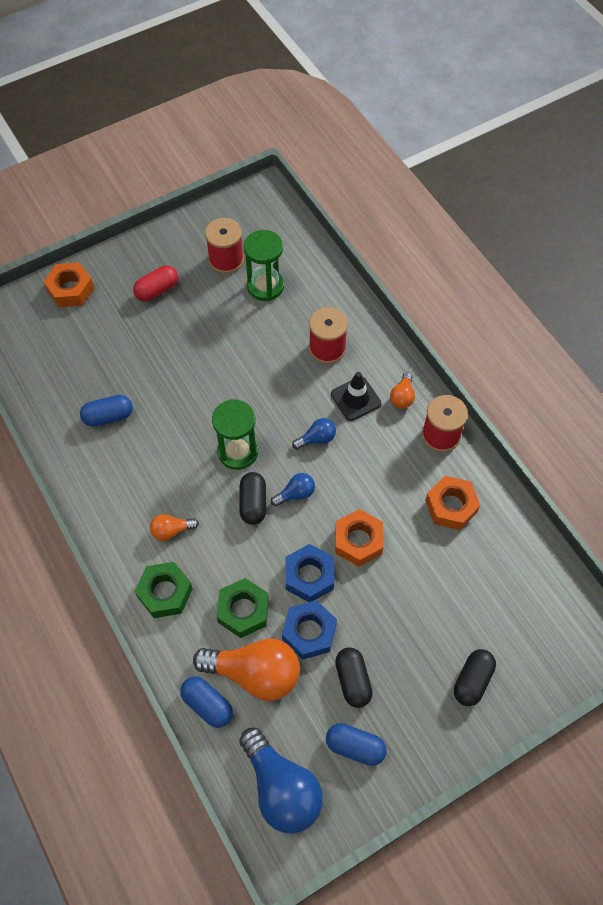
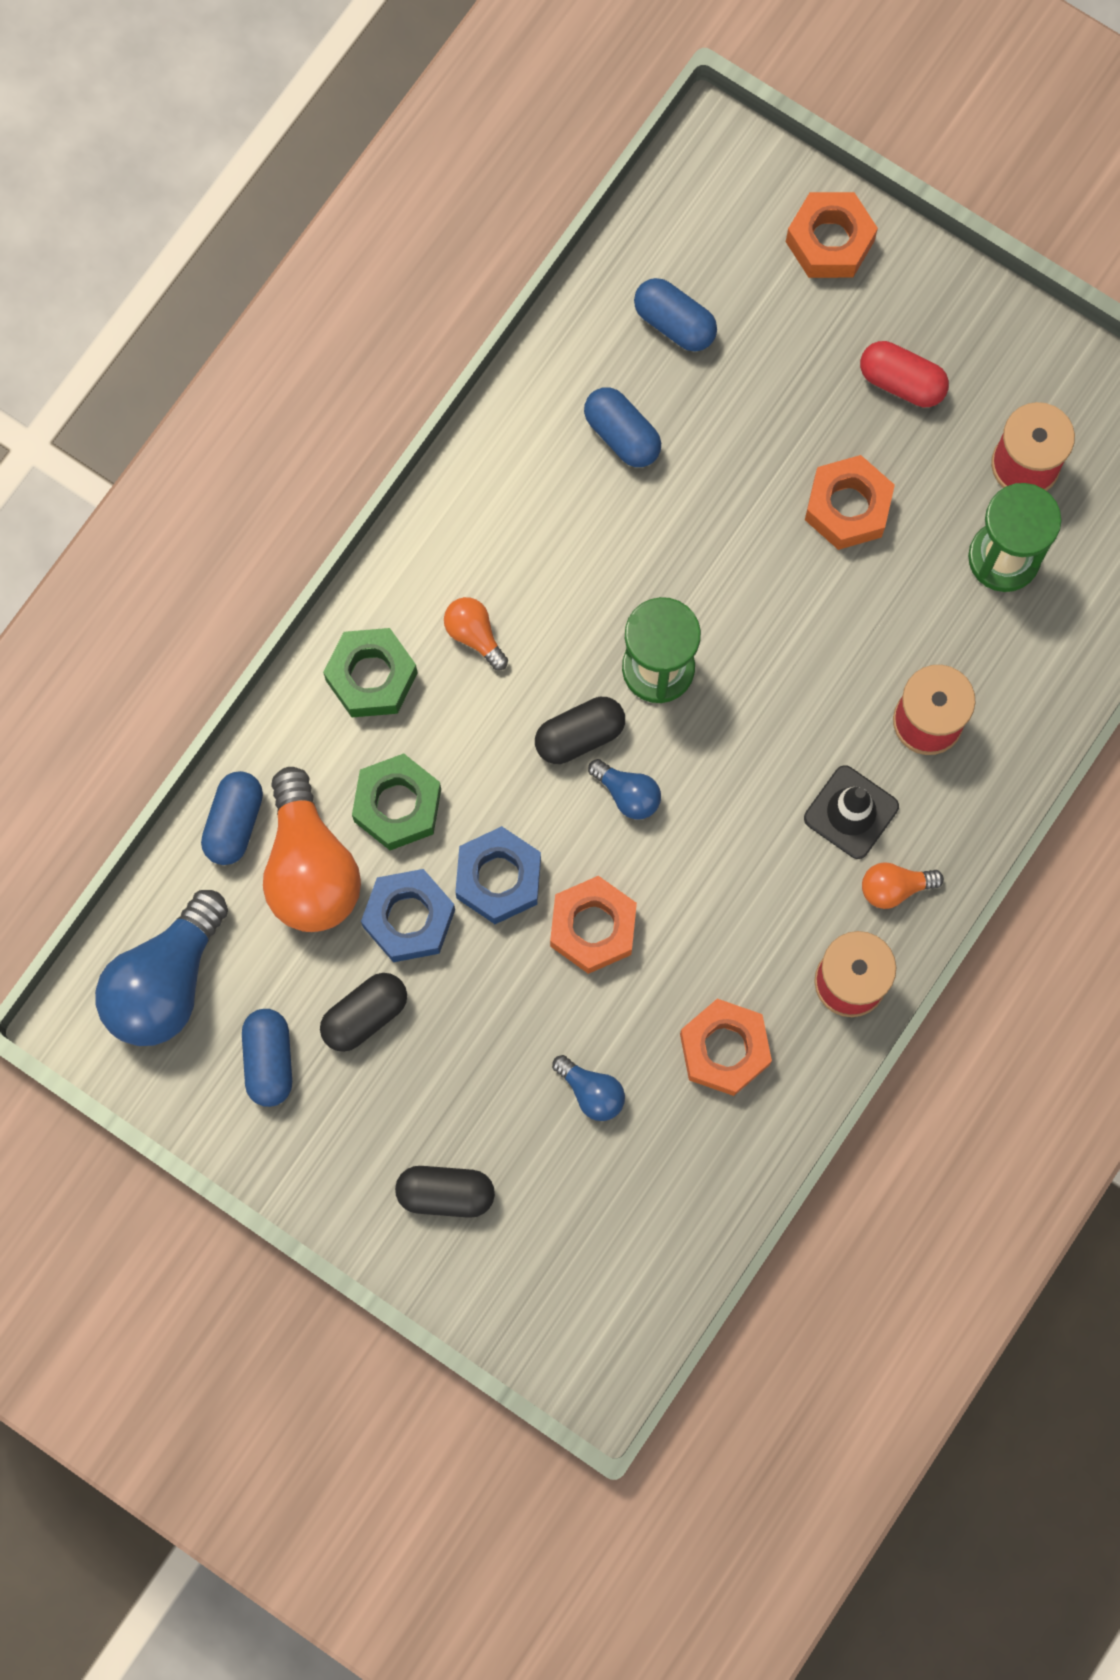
camera: 65 degrees right, 15 degrees up
(67, 369) = (674, 323): none -> blue capsule
(204, 337) = (848, 507): none -> orange nut
(316, 439) = (743, 782): blue light bulb -> blue light bulb (591, 1092)

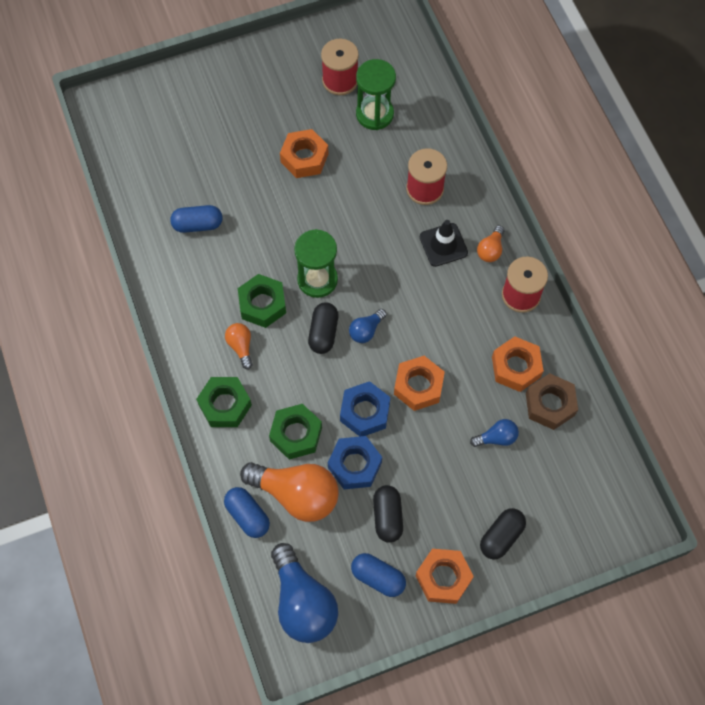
camera: 55 degrees left, 10 degrees down
(474, 635) = (241, 347): orange light bulb -> orange light bulb turned 75 degrees clockwise
(562, 618) = (262, 304): none -> green nut
(627, 794) = (366, 330): blue light bulb -> blue light bulb turned 150 degrees clockwise
(674, 323) = (164, 171): blue capsule -> none
(699, 1136) = (550, 404): none -> brown nut
(829, 241) = (180, 89): orange nut -> orange nut (443, 578)
(901, 382) = (265, 102): red capsule -> none

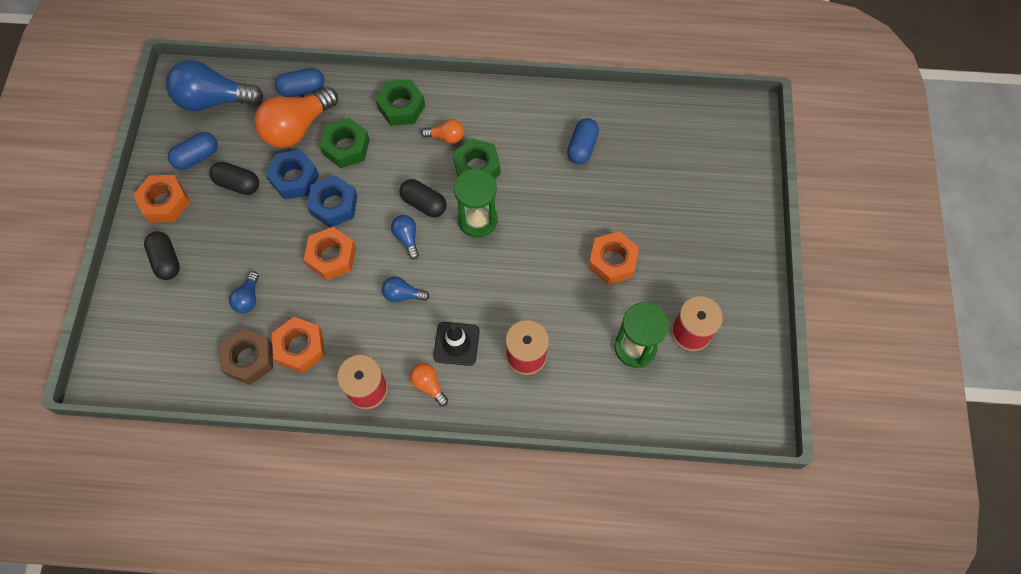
camera: 115 degrees right, 0 degrees up
(422, 307) = (403, 295): none -> blue light bulb

